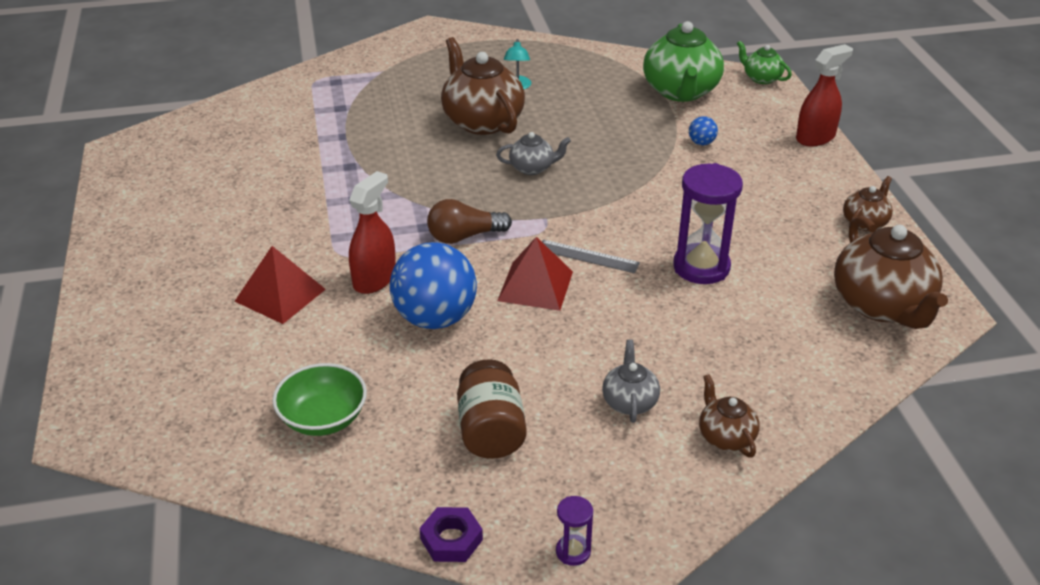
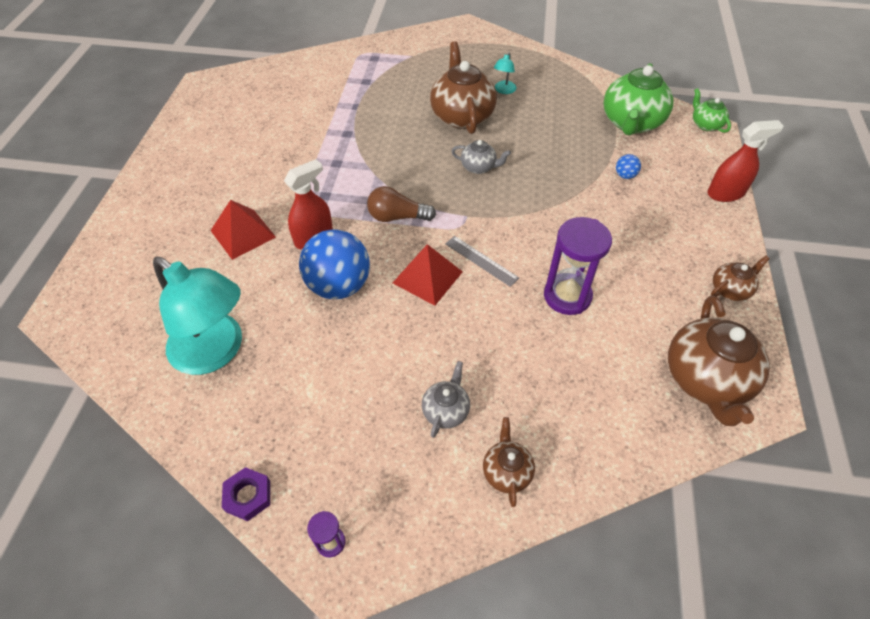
camera: 20 degrees right, 15 degrees up
(323, 418) = (216, 352): green bowl -> turquoise lamp
(491, 431) = (327, 403): brown jar -> none

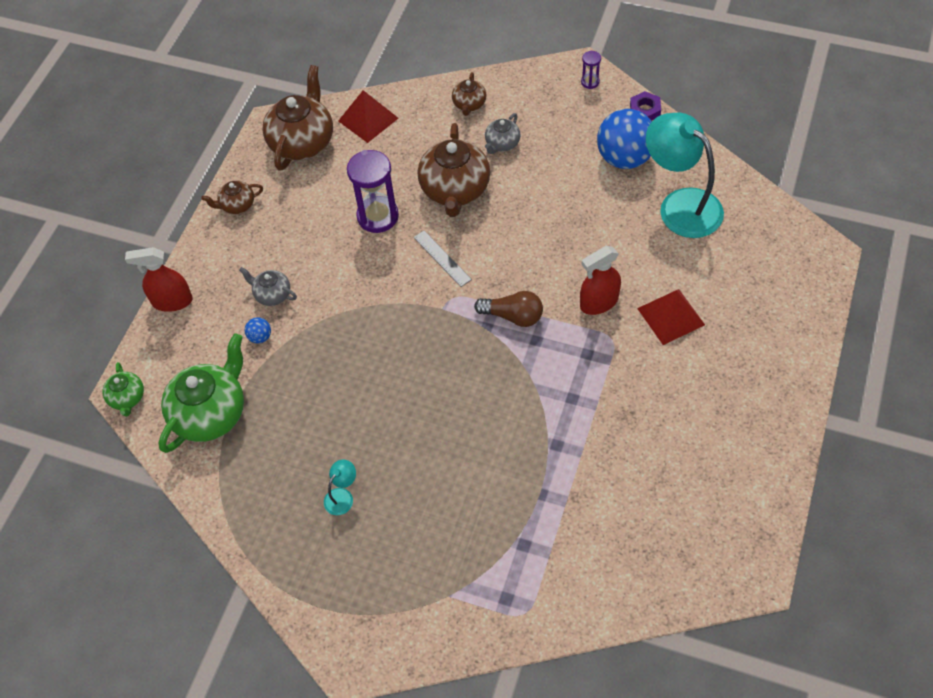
camera: 165 degrees left, 5 degrees up
(339, 286) = (576, 250): blue ball -> blue ball (624, 158)
(427, 277) = (495, 248): red pyramid -> red pyramid (368, 119)
(462, 116) = (409, 455): brown teapot -> brown teapot (455, 190)
(479, 167) = (412, 369): grey teapot -> grey teapot (272, 294)

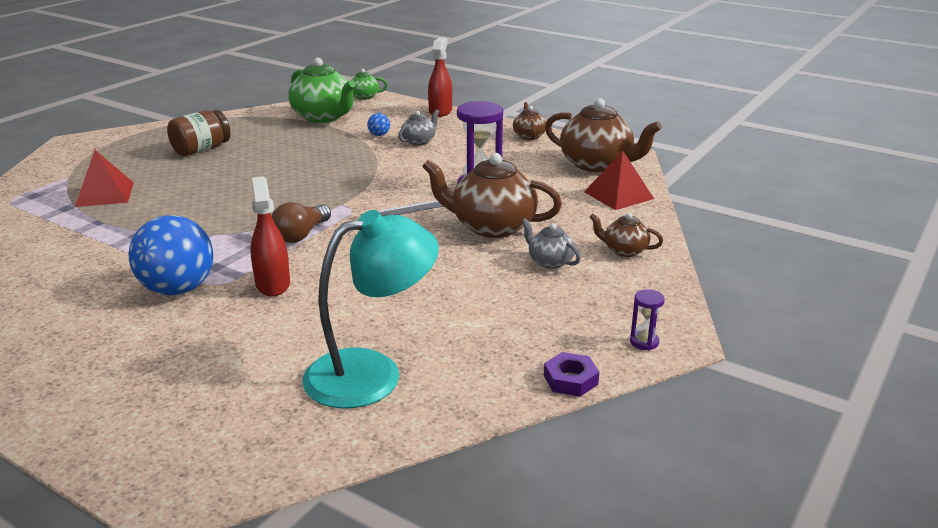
camera: 100 degrees right, 30 degrees down
(342, 496) = (201, 150): turquoise lamp -> brown jar
(624, 158) = (483, 343): blue ball -> blue ball (178, 289)
(671, 316) = (208, 327): red pyramid -> red pyramid (105, 194)

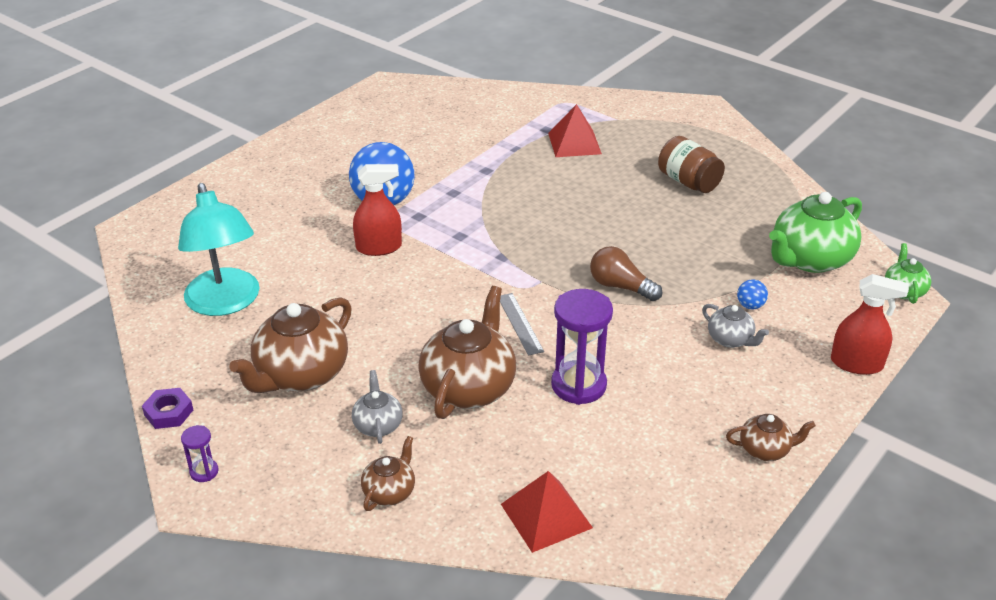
camera: 95 degrees right, 10 degrees up
(301, 235) = (471, 258): brown light bulb -> brown light bulb (620, 286)
(549, 262) = (378, 425): grey teapot -> grey teapot turned 60 degrees counterclockwise
(597, 164) = (655, 511): brown teapot -> brown teapot (300, 375)

